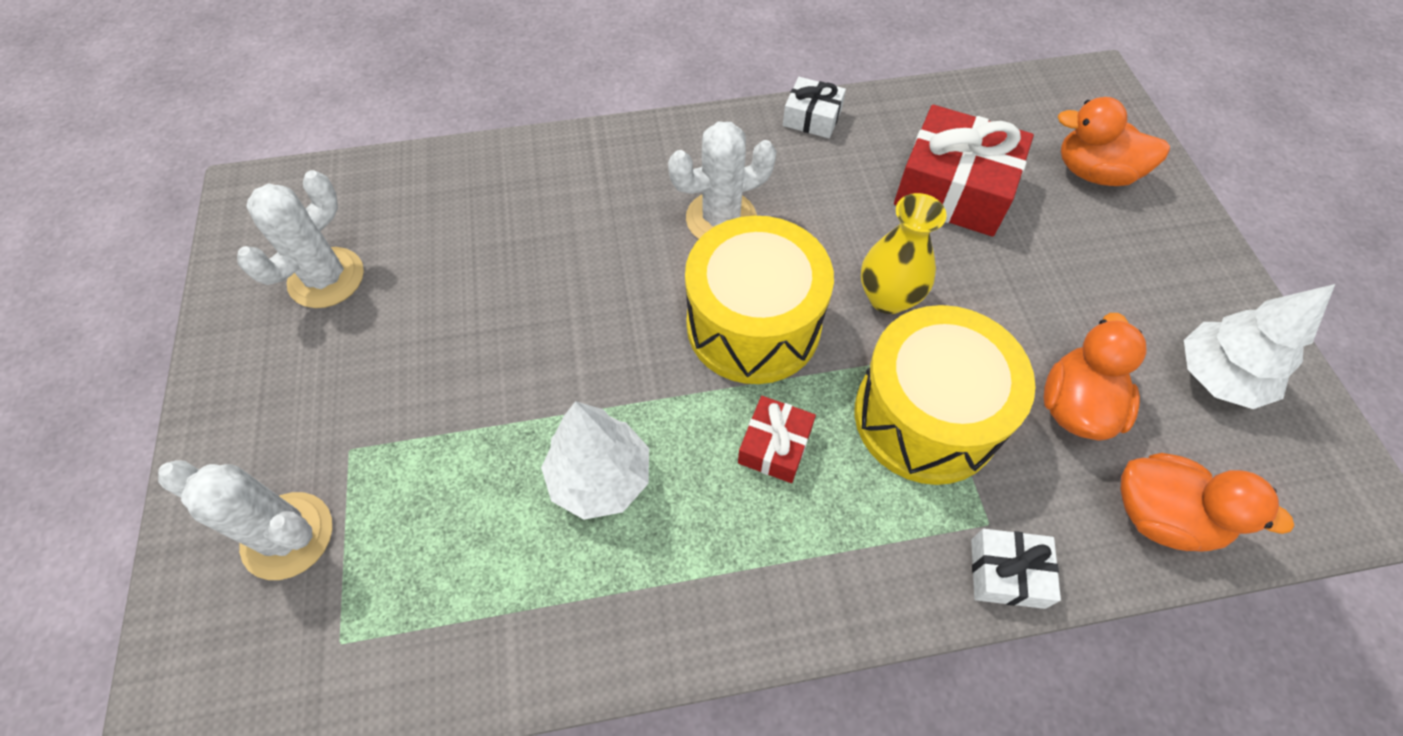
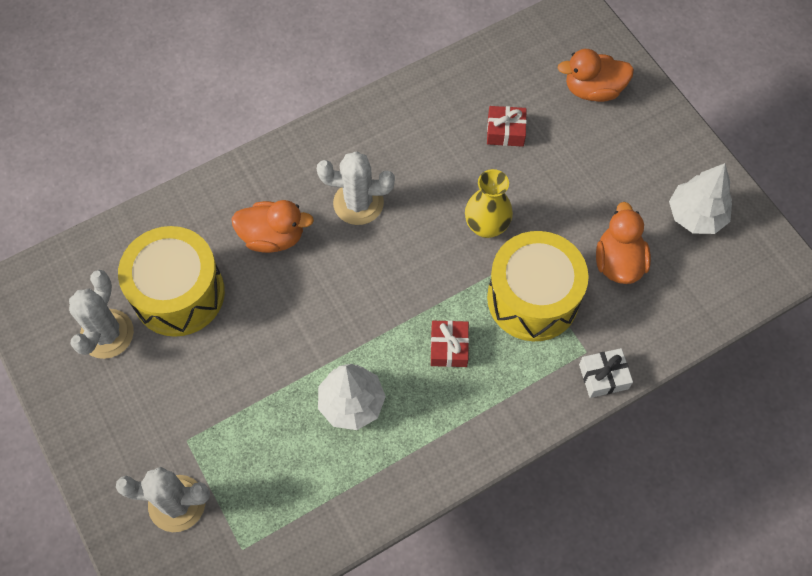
camera: 20 degrees left, 5 degrees up
(721, 219) = (358, 203): white cactus -> white cactus turned 45 degrees clockwise
(753, 325) = (407, 273): yellow drum -> yellow drum (179, 294)
(812, 117) = (392, 103): white gift -> none
(954, 189) = (505, 131): red gift -> red gift, size x0.52
(1161, 516) = (680, 314): orange duck -> orange duck (273, 237)

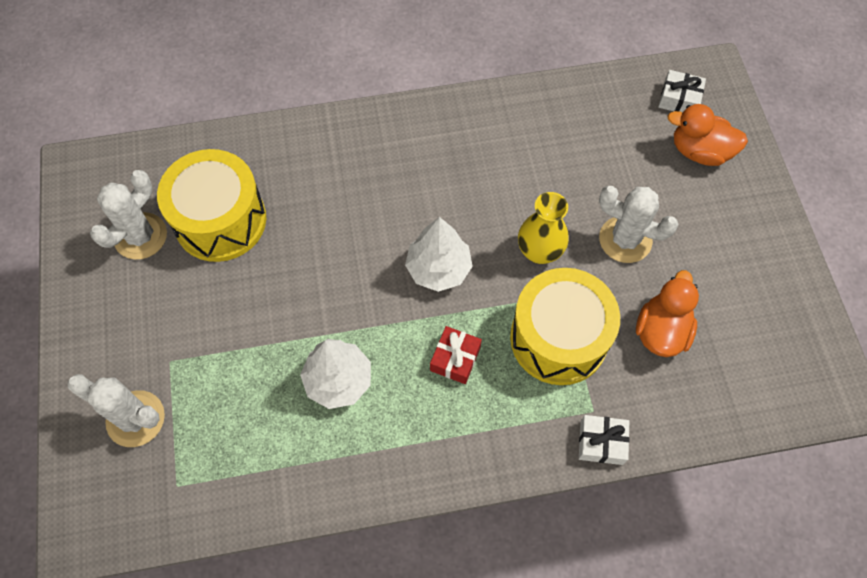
camera: 20 degrees right, 0 degrees up
(273, 237) = (329, 195): orange duck -> none
(358, 203) = (422, 189): white cactus -> white cactus (625, 240)
(505, 131) = (594, 165): red gift -> none
(557, 47) = (679, 99): none -> white gift
(696, 215) = (761, 310): white tree -> white tree (438, 268)

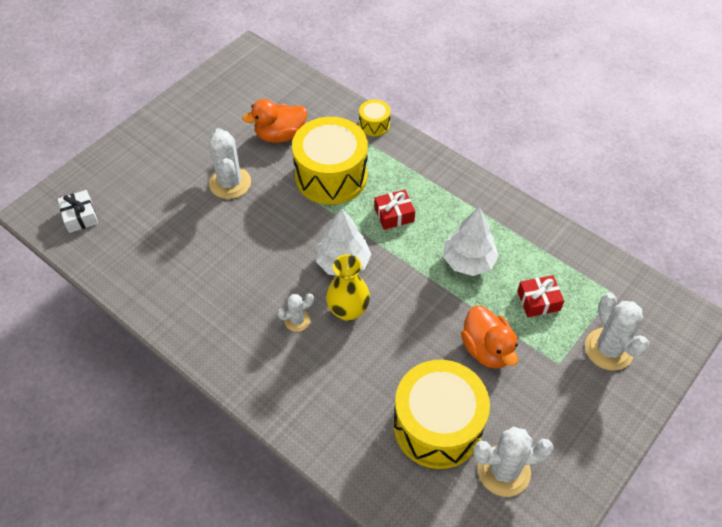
camera: 130 degrees left, 10 degrees down
(238, 404) = (538, 301): none -> red gift
(412, 190) = (297, 320): none -> white cactus
(539, 251) = (279, 219): yellow vase -> yellow vase (348, 310)
(601, 443) = (374, 125): white gift -> yellow drum
(699, 151) = (122, 183): orange duck -> orange duck (487, 349)

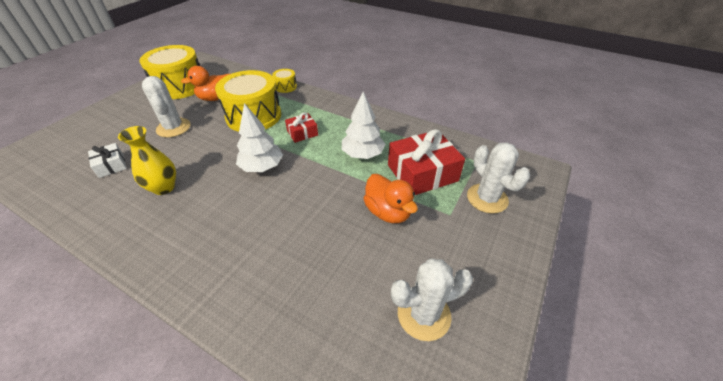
camera: 10 degrees left, 10 degrees down
(80, 216) = (38, 161): white gift -> white gift (111, 165)
(297, 320) = (220, 212): white cactus -> none
(348, 310) = (266, 199): yellow vase -> yellow vase (164, 187)
(437, 425) = (353, 281): yellow drum -> yellow drum (180, 86)
(538, 301) = (422, 173): red gift -> red gift, size x1.93

